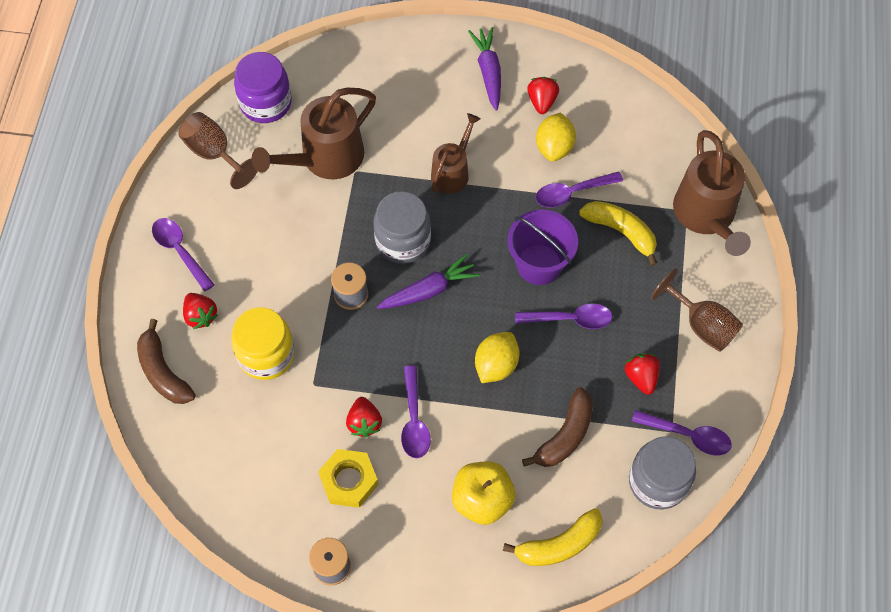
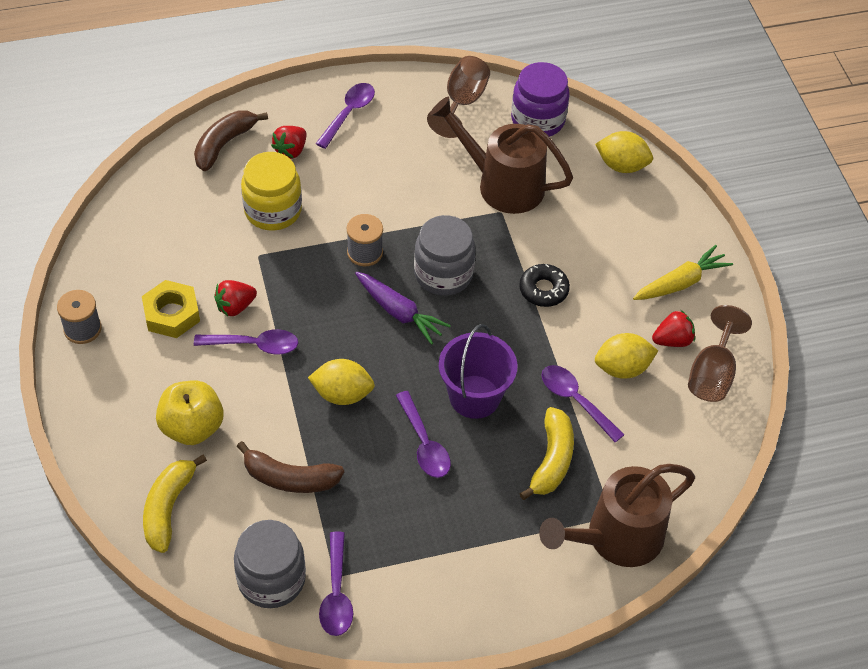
camera: 65 degrees right, 10 degrees down
(348, 62) = (622, 165): none -> yellow lemon
(414, 420) = (254, 345): purple spoon -> purple spoon turned 150 degrees counterclockwise
(453, 172) = (543, 290): brown watering can -> black donut
(488, 72) = (681, 283): purple carrot -> yellow carrot
(559, 545) = (168, 508): yellow banana -> yellow banana turned 60 degrees clockwise
(641, 377) = (386, 529): red strawberry -> none
(701, 325) = (475, 570): brown goblet -> brown goblet (712, 374)

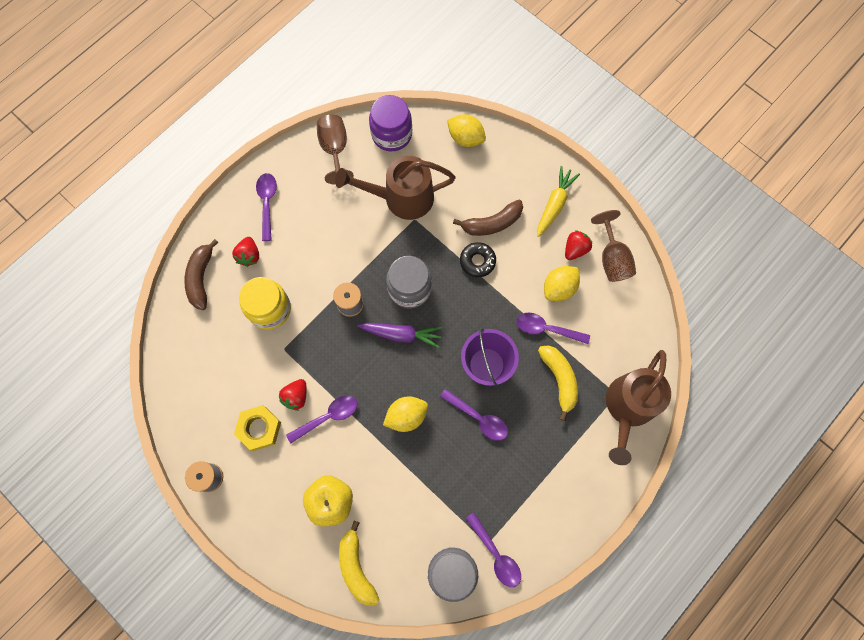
camera: 30 degrees left, 20 degrees up
(289, 478) = (415, 496): brown banana -> brown banana (492, 223)
(622, 165) = (465, 138): yellow lemon -> yellow lemon turned 45 degrees clockwise

